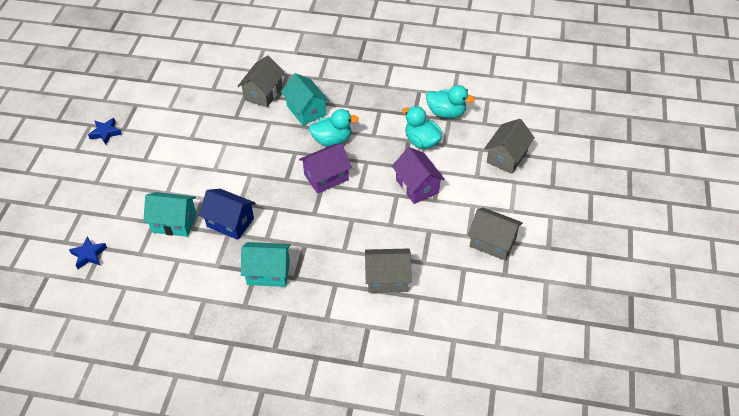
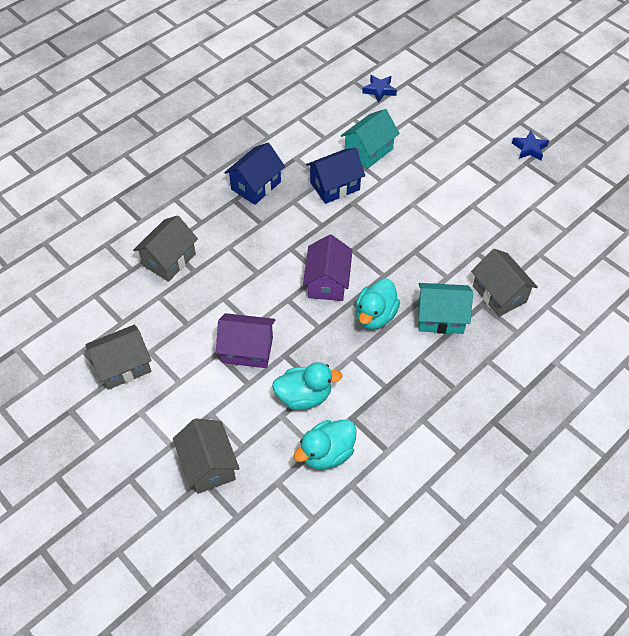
camera: 125 degrees right, 5 degrees up
(268, 272) = (256, 185): turquoise house -> blue house

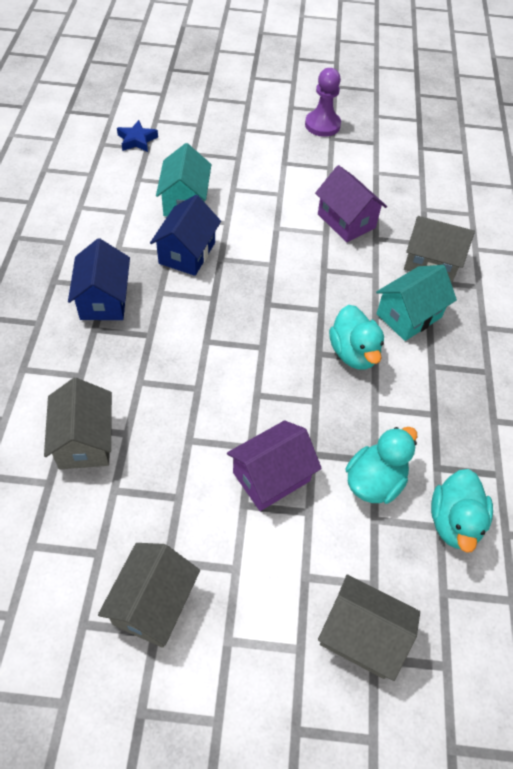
camera: 45 degrees left, 0 degrees up
(327, 282) = (277, 350): purple house -> purple house (346, 221)
(529, 148) = (322, 125): blue star -> purple pawn

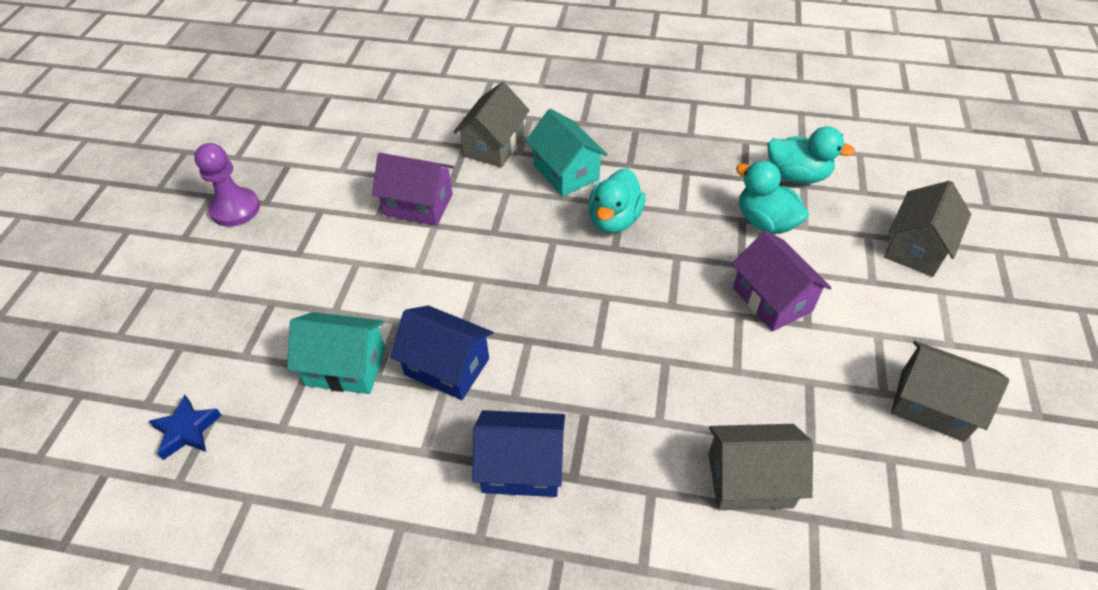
camera: 80 degrees left, 5 degrees down
(346, 221) = (418, 205): purple house -> purple house turned 45 degrees clockwise
(353, 353) = (614, 220): turquoise duck -> turquoise duck turned 120 degrees clockwise

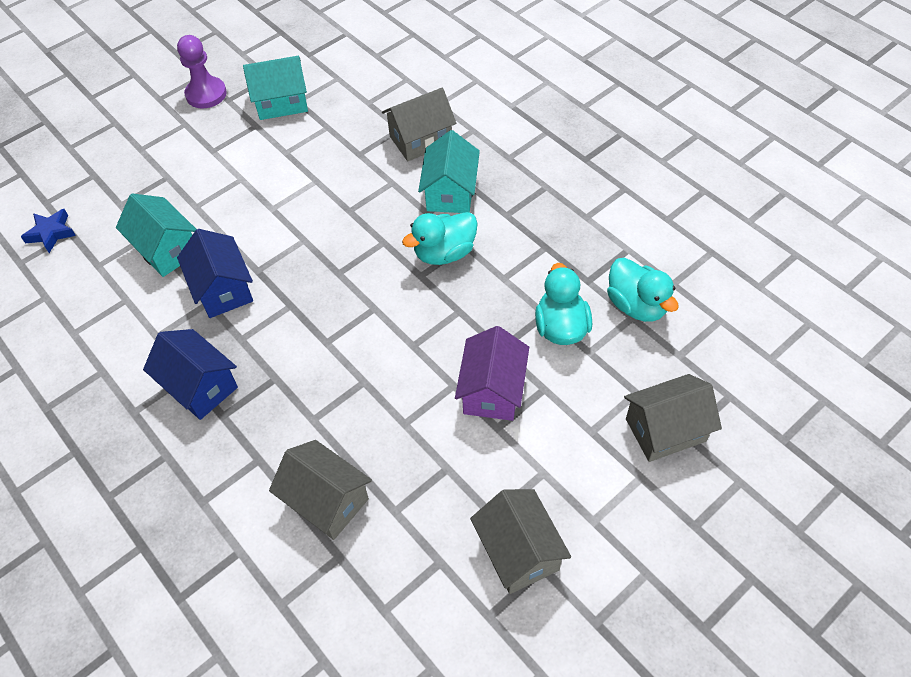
camera: 40 degrees right, 5 degrees up
(327, 179) = (282, 103): none -> turquoise house
(418, 205) = (321, 158): purple house -> none

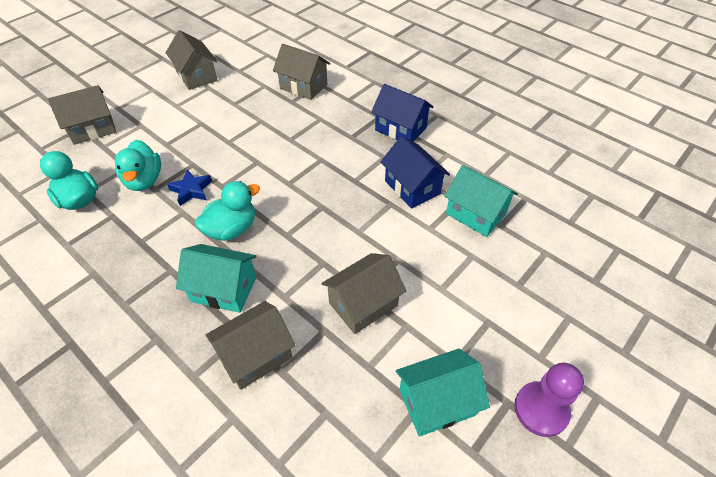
camera: 170 degrees right, 5 degrees down
(51, 233) = (587, 220): blue star -> blue star (191, 190)
(319, 171) = (363, 304): none -> grey house
(450, 192) = (223, 289): turquoise house -> turquoise house turned 75 degrees counterclockwise
(492, 390) = (202, 140): purple house -> none

